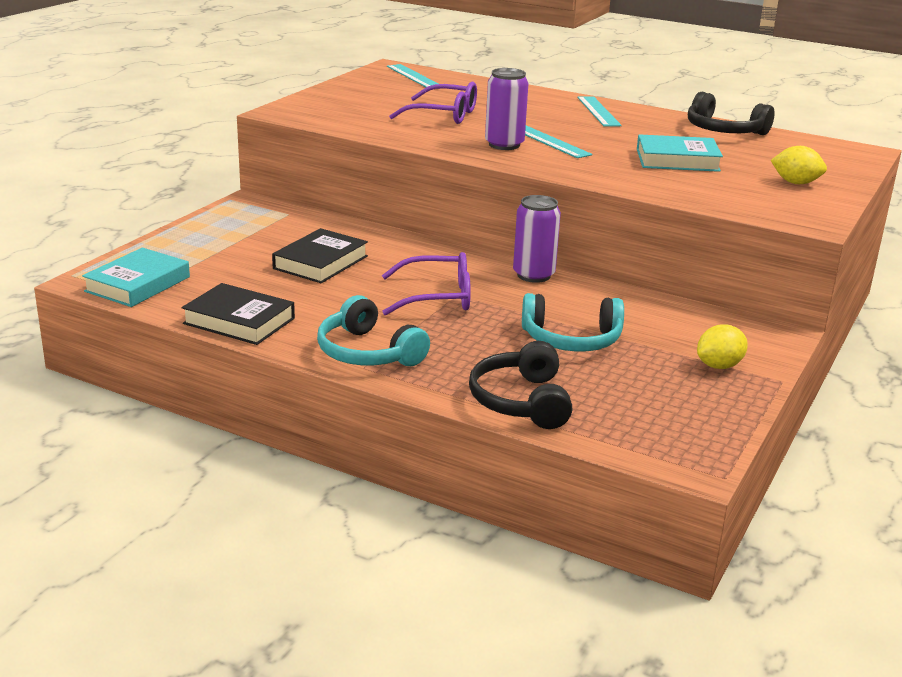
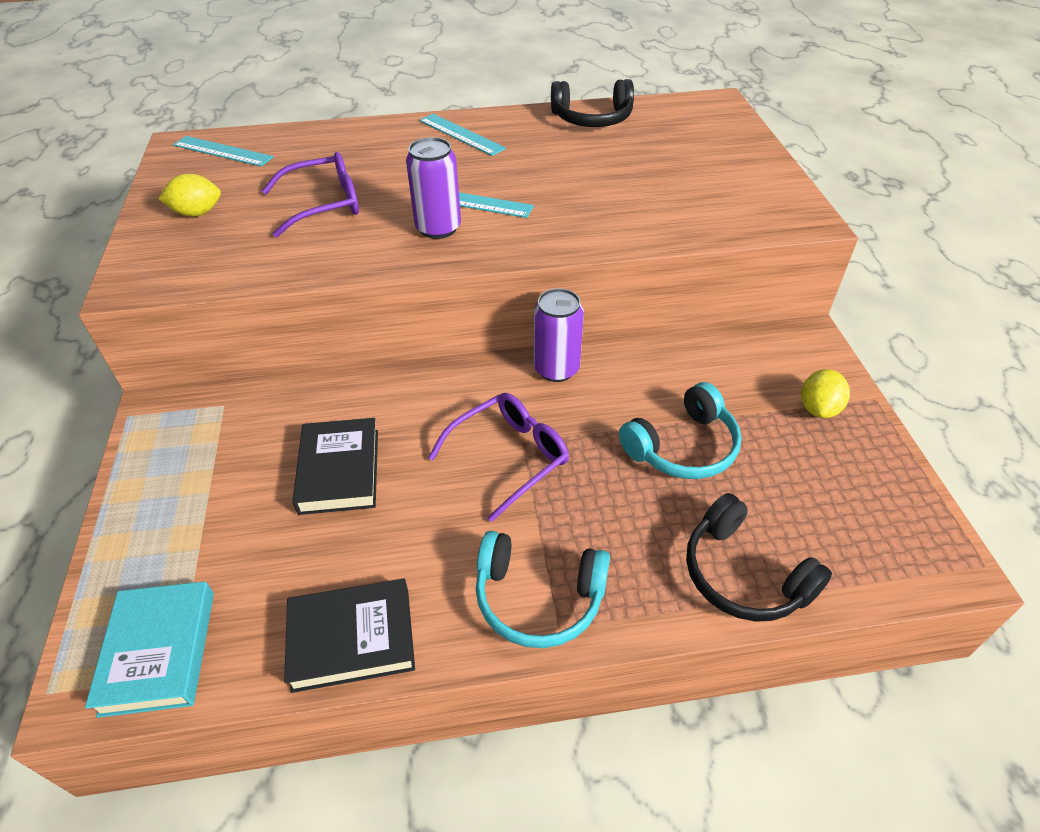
camera: 35 degrees left, 20 degrees up
(677, 160) = (608, 179): turquoise book -> none
(795, 183) = (728, 168): yellow lemon -> yellow lemon (197, 213)

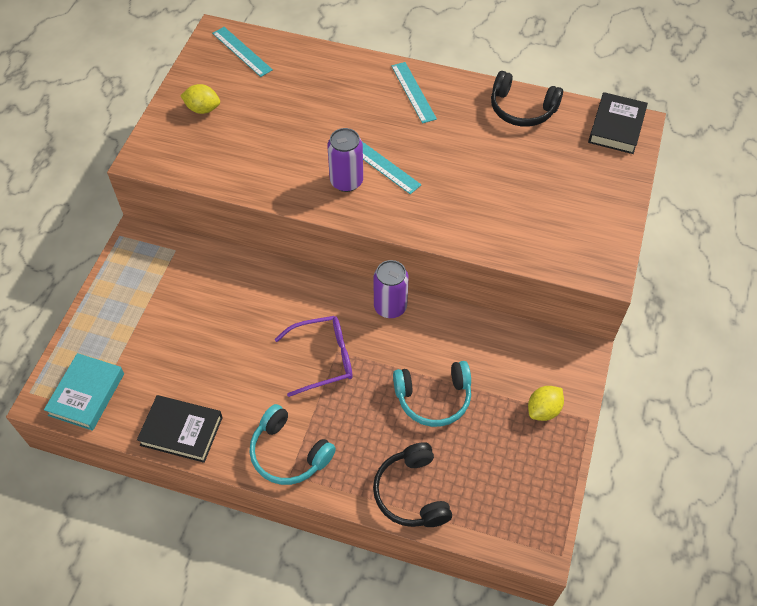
camera: 25 degrees right, 10 degrees up
(324, 204) = (285, 130): purple glasses -> none
(339, 471) = (221, 325): black book -> black book (616, 127)

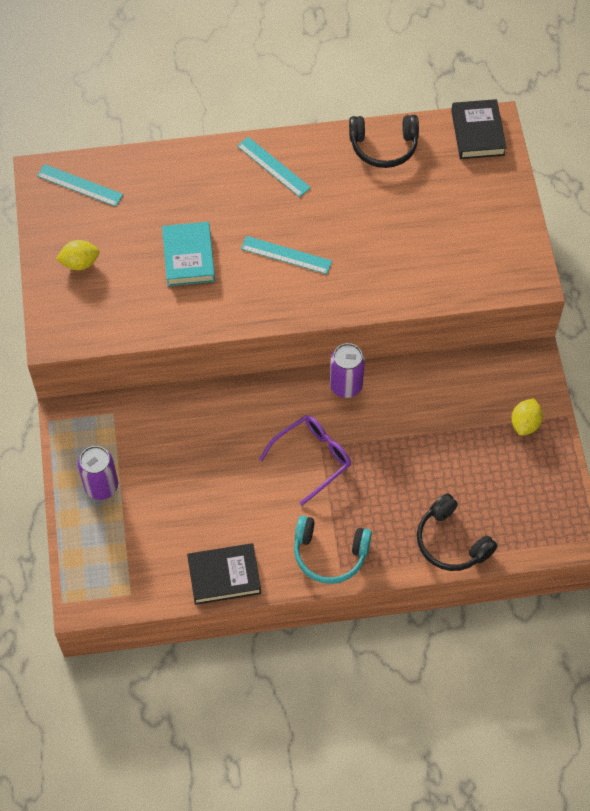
camera: 25 degrees left, 5 degrees up
(87, 394) = (117, 581): turquoise book -> turquoise book (188, 257)
(346, 181) = (262, 284): purple can -> purple can (101, 486)
(433, 398) = (428, 453): turquoise headphones -> none

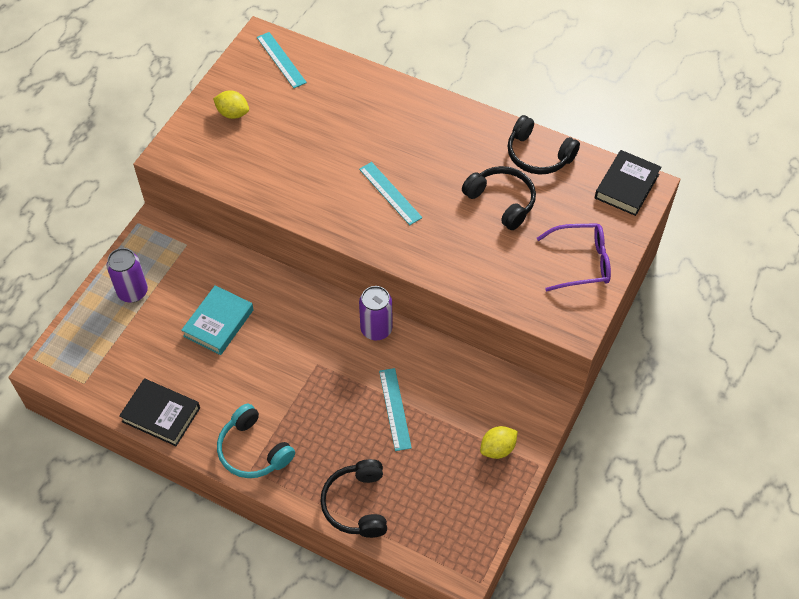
camera: 35 degrees right, 5 degrees down
(188, 257) = (315, 153): turquoise book -> turquoise book (218, 323)
(273, 167) = (437, 123): turquoise ruler -> turquoise ruler (395, 409)
(312, 458) = (303, 368): purple glasses -> purple glasses (581, 262)
(386, 206) = (502, 201): none -> black headphones

